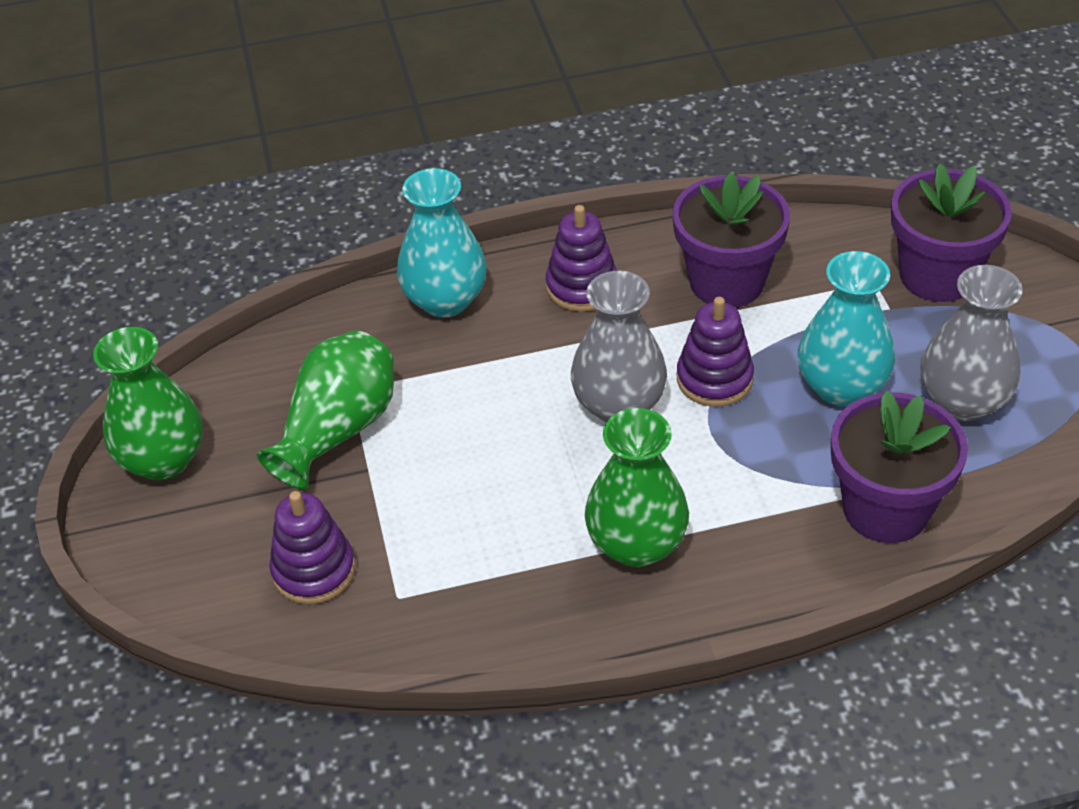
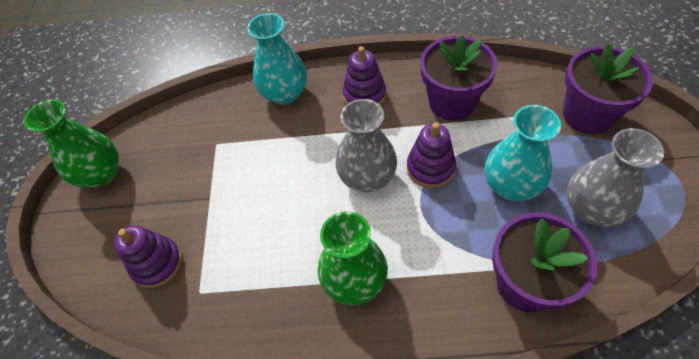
camera: 15 degrees right, 10 degrees up
(338, 430) = (201, 169): green vase -> none

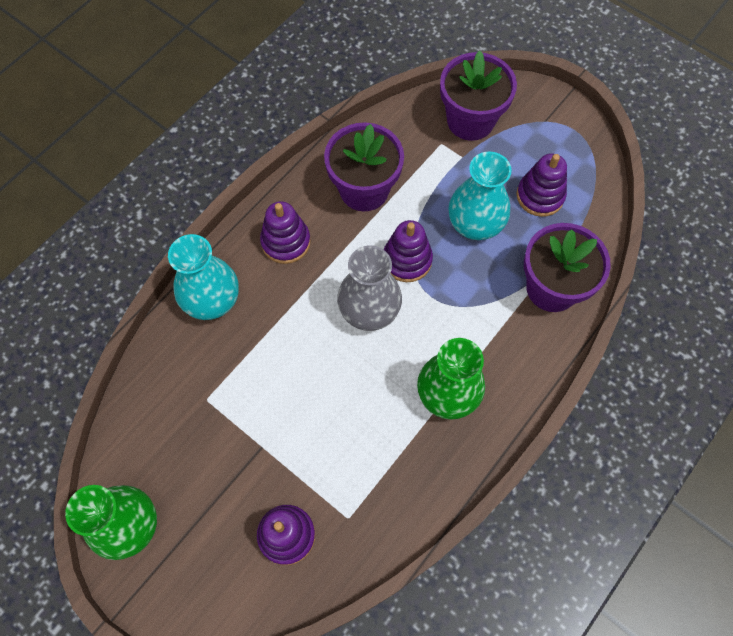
camera: 55 degrees left, 10 degrees up
(591, 208) = (540, 196): grey vase -> purple stacking toy

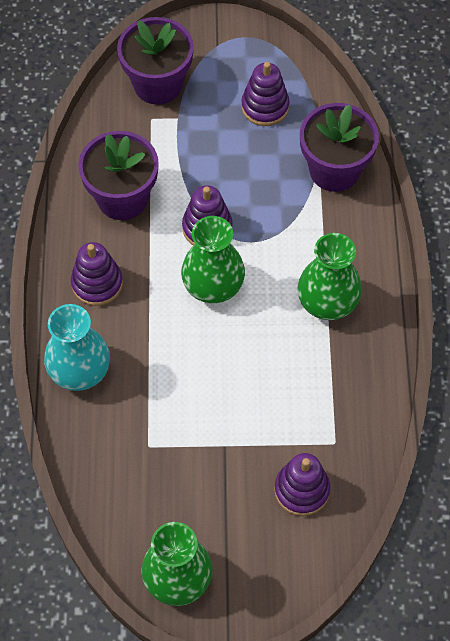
camera: 40 degrees left, 5 degrees down
(369, 310) = (213, 286): grey vase -> green vase
(475, 224) = (235, 163): turquoise vase -> none

